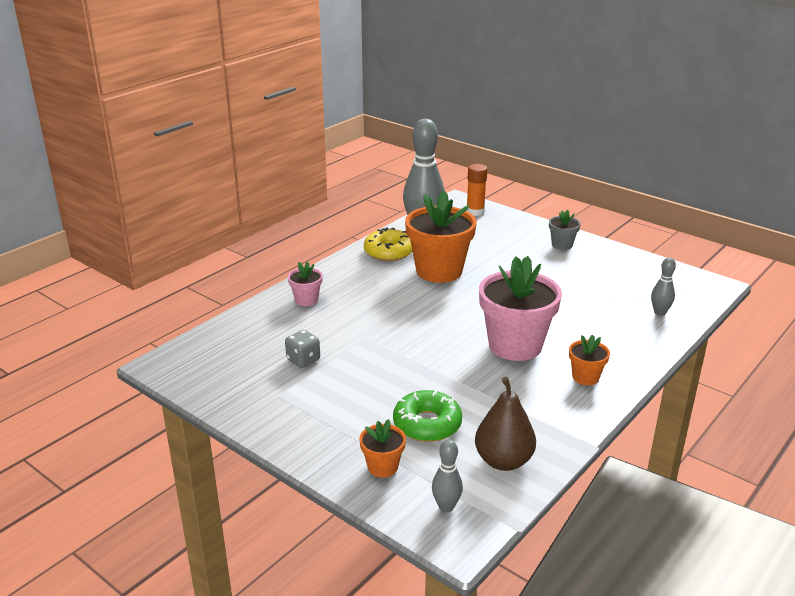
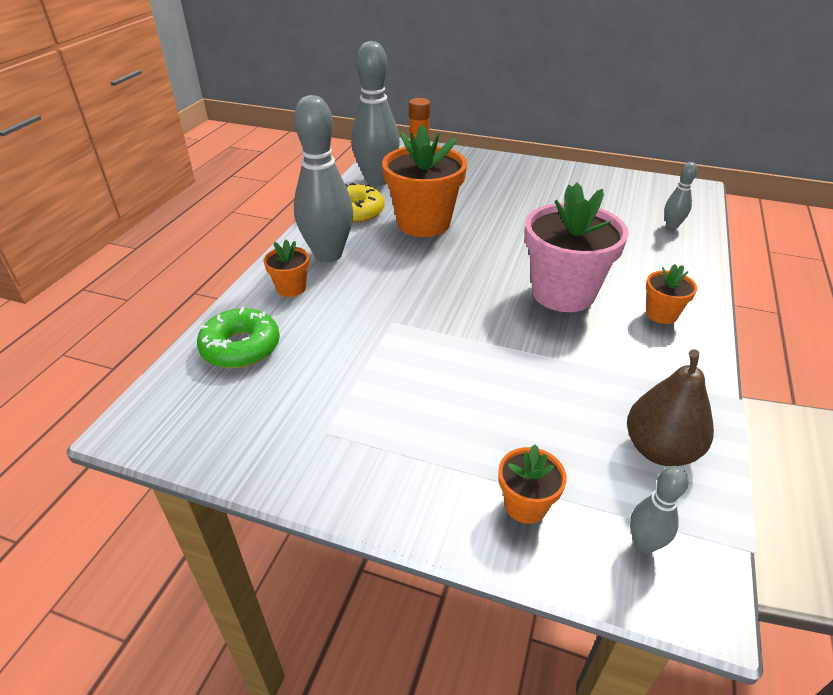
camera: 20 degrees left, 10 degrees up
(303, 360) = (331, 370): grey dice -> none
(306, 300) = (291, 288): pink flower pot -> orange flower pot
(348, 281) = (328, 254): none -> grey bowling pin
(427, 424) = (538, 423): green donut -> green donut (241, 347)
(562, 245) = (528, 173): grey flower pot -> none

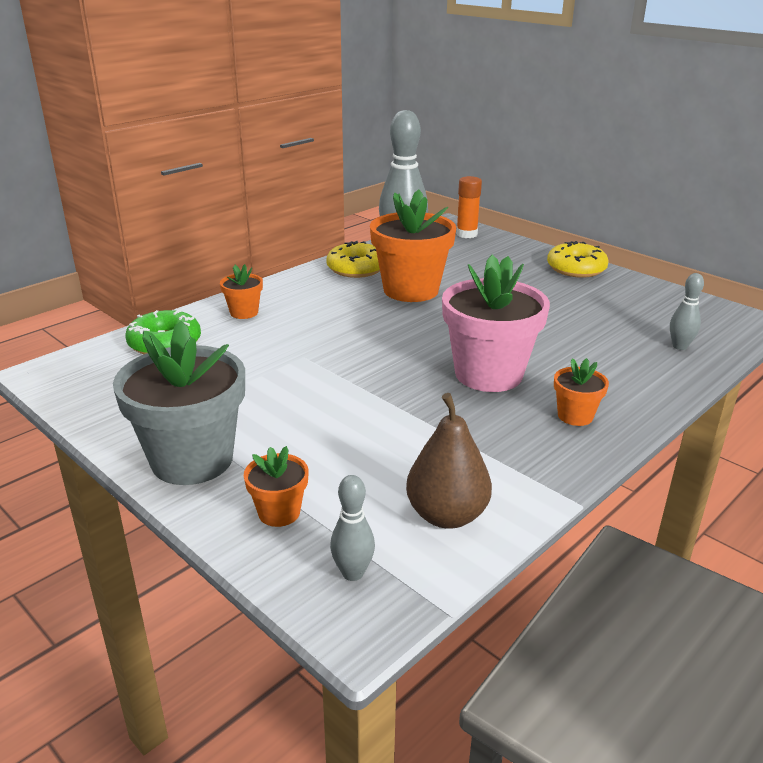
camera: 25 degrees right, 10 degrees down
(328, 254) = (299, 295): grey bowling pin -> none
(392, 477) = (192, 460): none -> grey flower pot
(535, 170) = (576, 269): none -> yellow donut

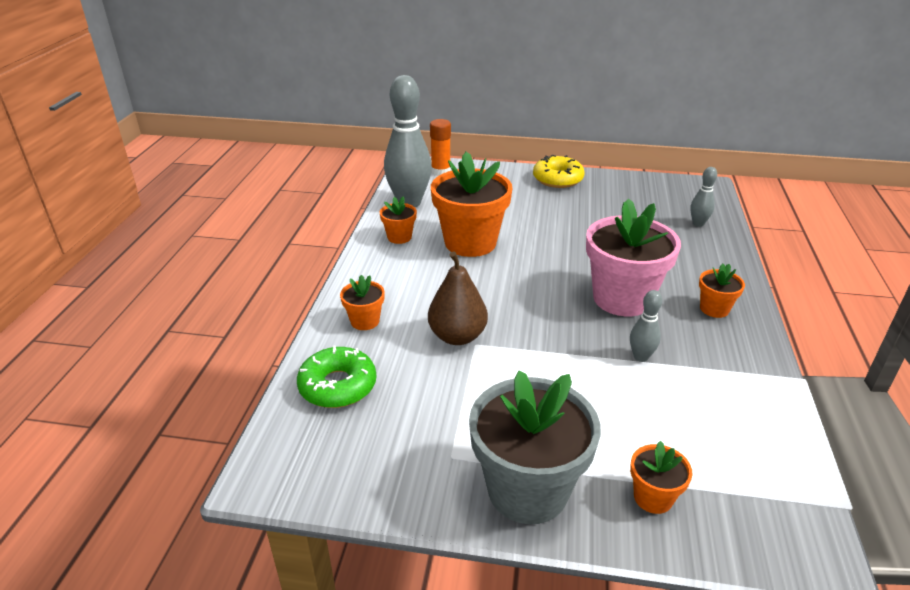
camera: 35 degrees left, 5 degrees up
(353, 573) = (762, 516): grey bowling pin -> grey bowling pin (641, 357)
(356, 269) = (399, 237): yellow donut -> orange flower pot
(446, 515) = (750, 432): brown pear -> brown pear (457, 336)

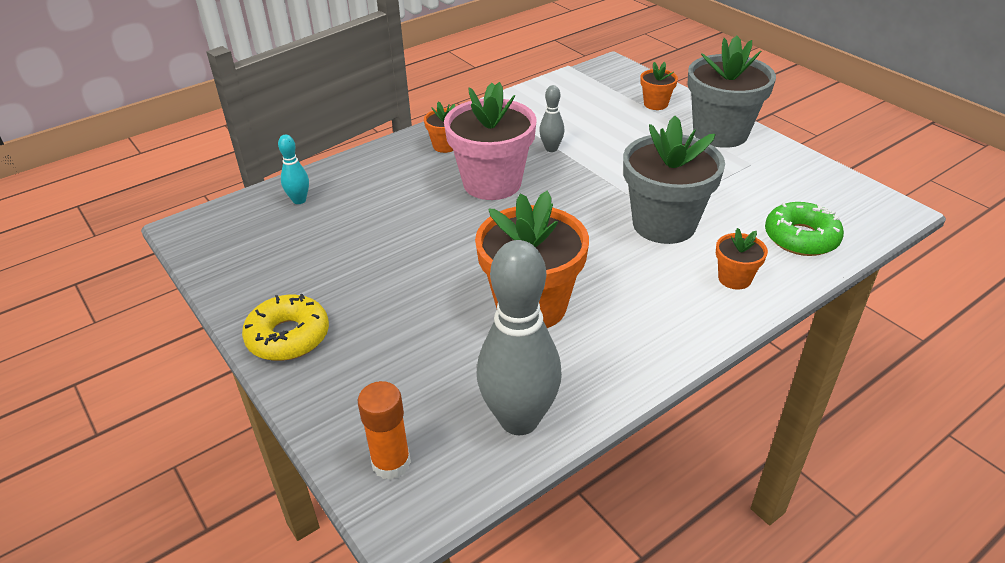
camera: 135 degrees left, 5 degrees up
(399, 237) = (599, 362): orange flower pot -> none
(457, 336) = (664, 224): brown pear -> grey flower pot
(698, 223) = (299, 200): grey bowling pin -> turquoise bowling pin

